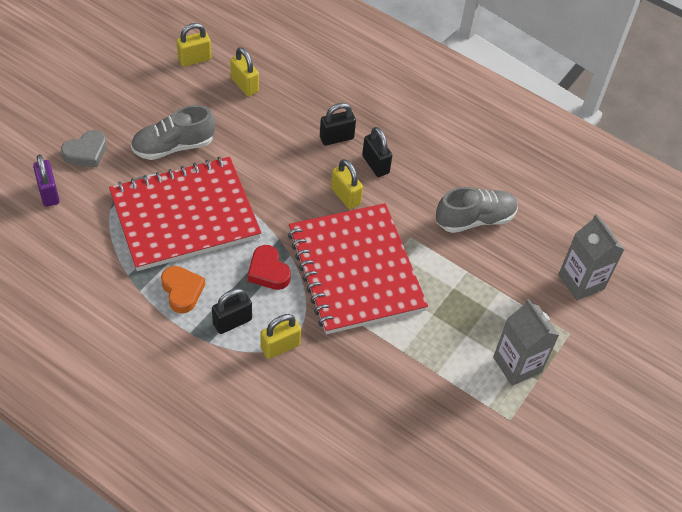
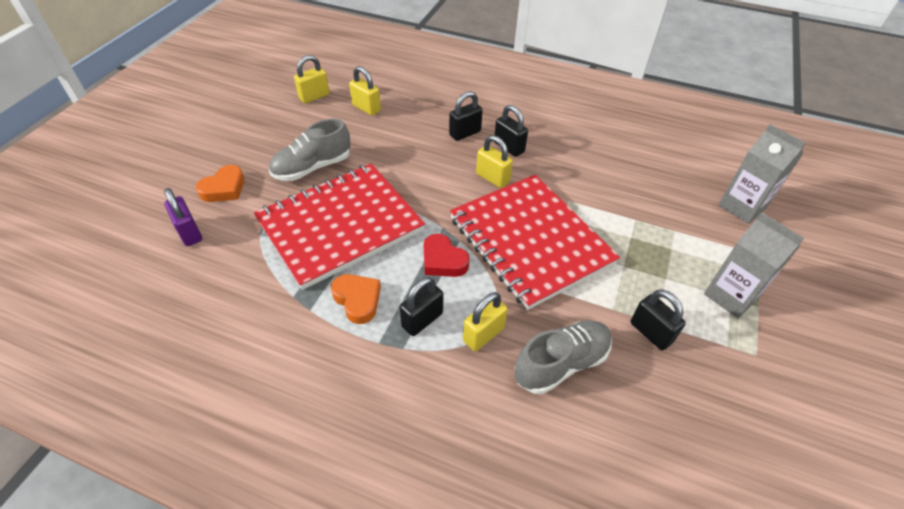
camera: 10 degrees left, 5 degrees down
(86, 152) = (224, 188): grey heart -> orange heart
(426, 379) = (650, 332): none -> black padlock
(475, 219) = (619, 174): grey shoe -> grey shoe (561, 363)

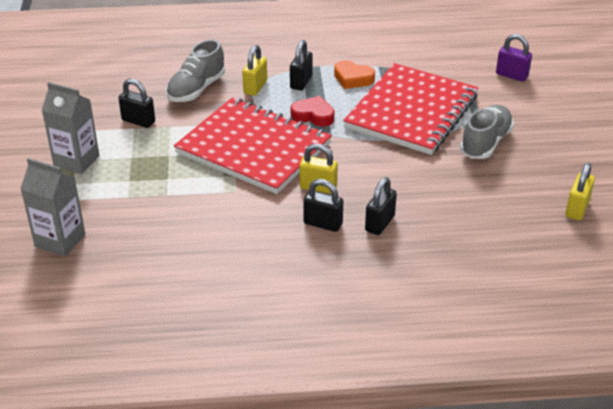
camera: 155 degrees right, 10 degrees down
(224, 188) = (531, 106): orange heart -> none
(366, 108) = (508, 215): yellow padlock -> none

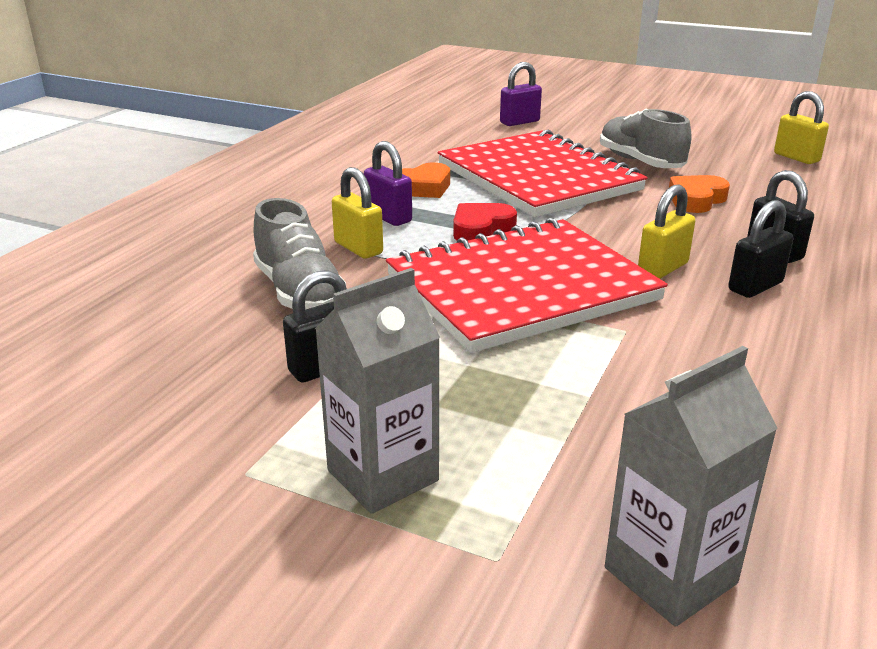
camera: 60 degrees left, 10 degrees down
(301, 82) = (388, 217): black padlock -> purple padlock
(437, 179) = (696, 200): none -> orange heart

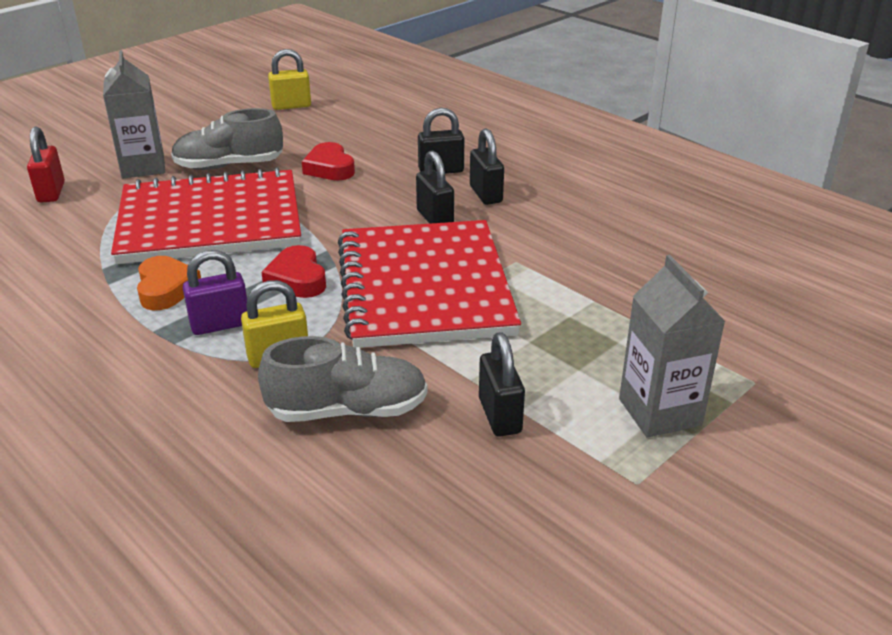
camera: 70 degrees left, 5 degrees up
(519, 122) = (51, 192): purple padlock -> red padlock
(662, 268) = (435, 218): yellow padlock -> black padlock
(670, 575) = (777, 325): grey carton -> grey carton (143, 167)
(696, 200) = (329, 168): orange heart -> red heart

